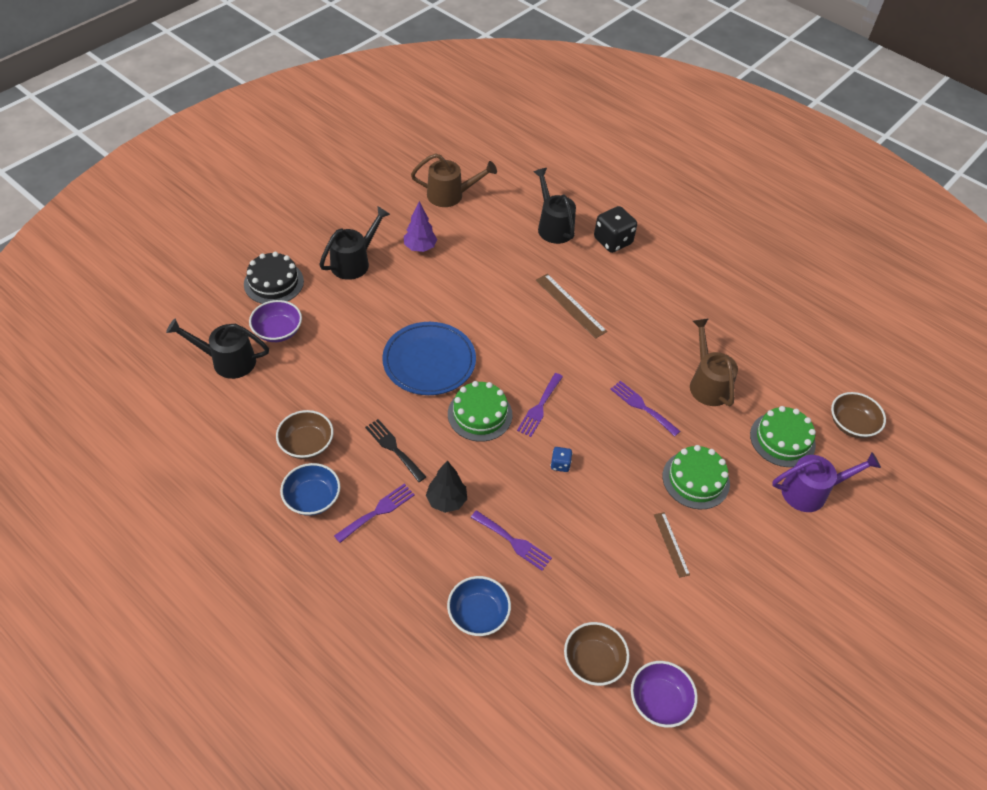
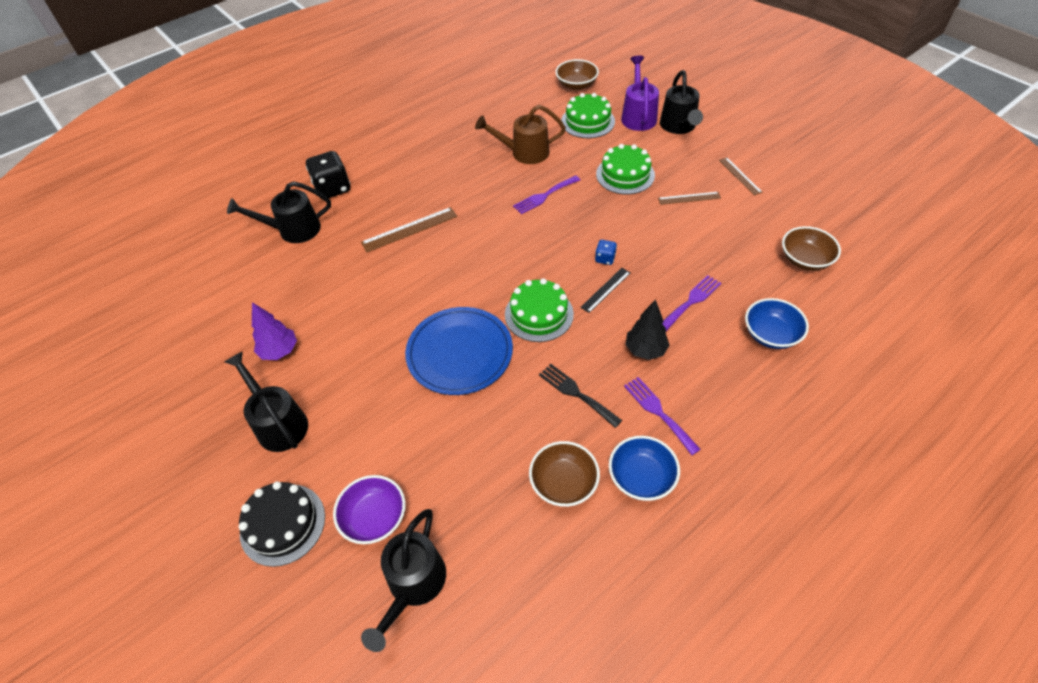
camera: 75 degrees left, 0 degrees up
(393, 448) = (576, 393): black fork -> black fork turned 75 degrees clockwise
(451, 195) = (203, 315): brown watering can -> none
(518, 466) = (606, 290): none -> black ruler
(539, 407) = (536, 266): purple fork -> none
(659, 701) = (832, 225): purple bowl -> none
(725, 601) = (740, 176): none -> brown ruler
(803, 536) = (679, 127): none -> black watering can

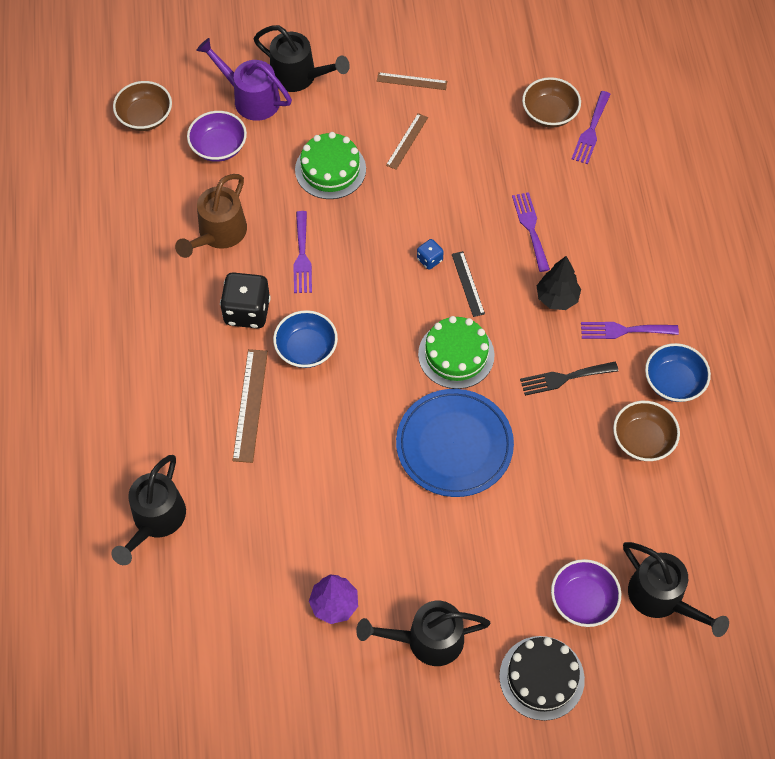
camera: 60 degrees left, 10 degrees up
(332, 188) = (115, 450): black dice -> black dice (247, 311)
(587, 121) = (219, 147): green cake -> purple bowl
(771, 334) = (606, 198): blue bowl -> blue bowl (306, 349)
(820, 292) = (591, 131): none -> purple fork

